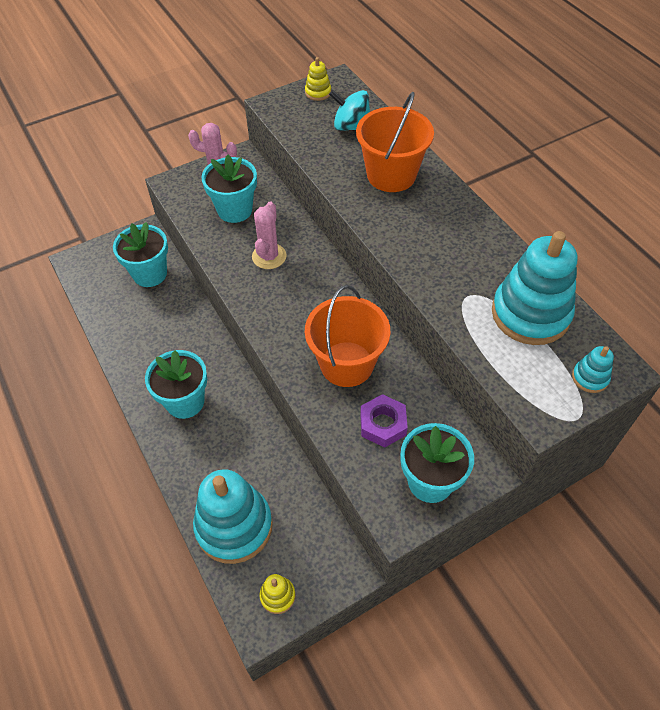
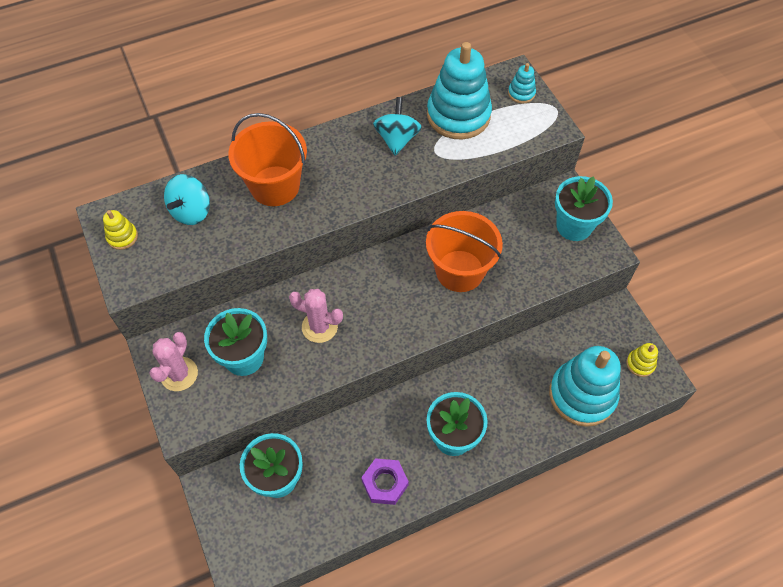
camera: 85 degrees left, 5 degrees up
(383, 424) = (522, 251): purple nut -> purple nut (385, 483)
(477, 261) = (397, 139): none -> turquoise spinning top

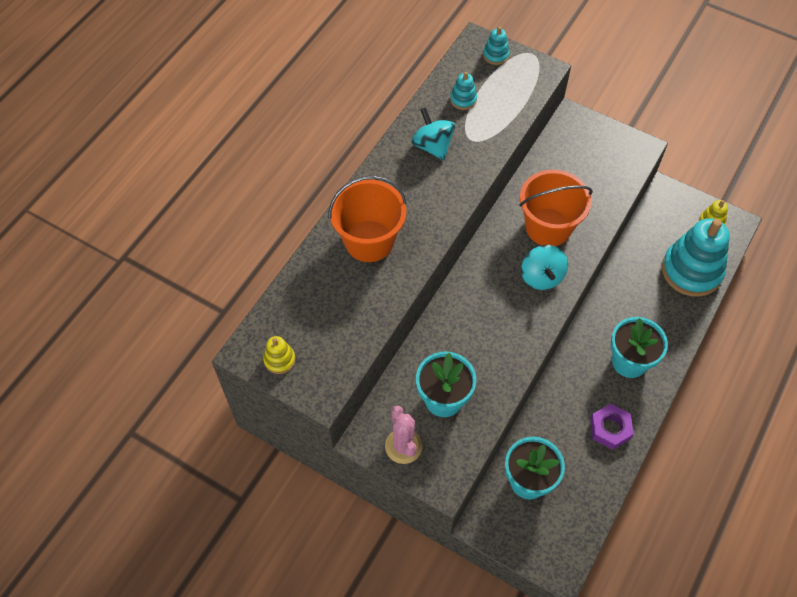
camera: 35 degrees left, 0 degrees up
(191, 211) = (319, 303): turquoise spinning top -> turquoise spinning top (541, 277)
(319, 327) = (481, 337): pink cactus -> none
(458, 115) = (463, 99): turquoise stacking toy -> turquoise stacking toy, size x0.44
(574, 226) = (601, 142): turquoise flower pot -> none

